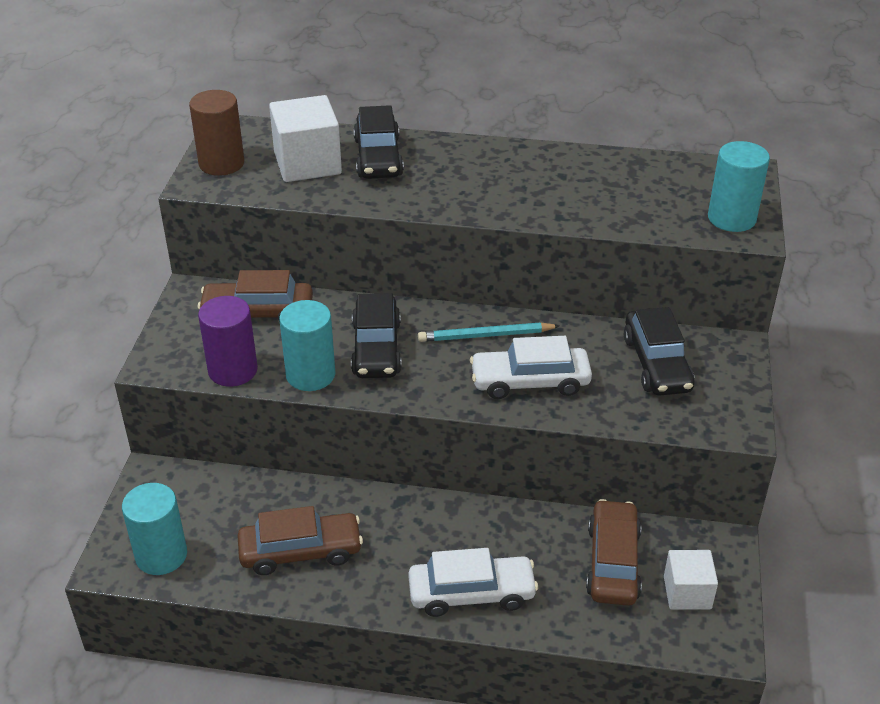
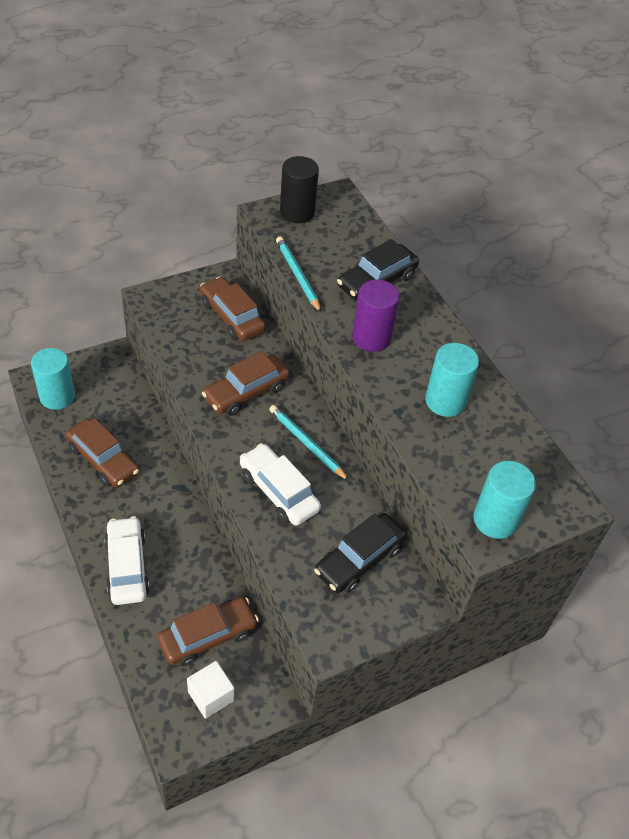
camera: 50 degrees right, 10 degrees up
(221, 164) = (297, 212): brown cylinder -> black cylinder
(233, 370) = (170, 334): purple cylinder -> purple cylinder (371, 338)
(307, 163) = (336, 251): white cube -> none
(310, 375) = (195, 373): turquoise cylinder -> turquoise cylinder (445, 401)
(315, 201) = (298, 276): none -> turquoise pencil
(376, 348) = (246, 392): black car -> brown car
(471, 594) = (127, 567): white car -> white car turned 150 degrees counterclockwise

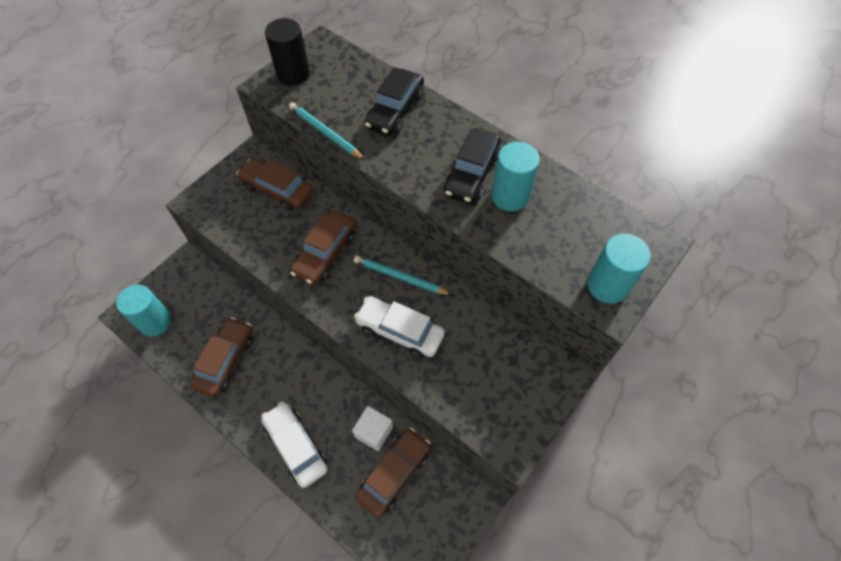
camera: 20 degrees left, 10 degrees up
(103, 460) = (226, 360): brown car -> brown car turned 90 degrees counterclockwise
(211, 696) = (423, 524): white cube -> white cube (374, 432)
(359, 559) = (496, 360): black car -> black car (471, 173)
(371, 338) = (419, 164): purple cylinder -> none

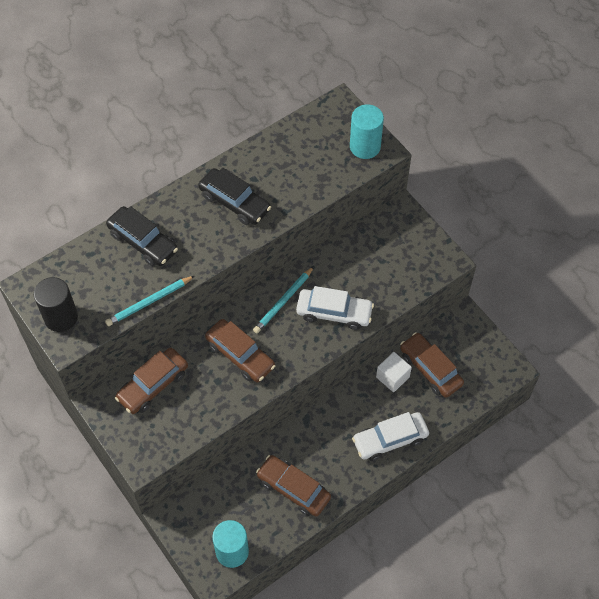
camera: 75 degrees left, 0 degrees up
(400, 331) = (334, 313): white car -> white car turned 120 degrees counterclockwise
(510, 196) = (266, 182): turquoise cylinder -> none

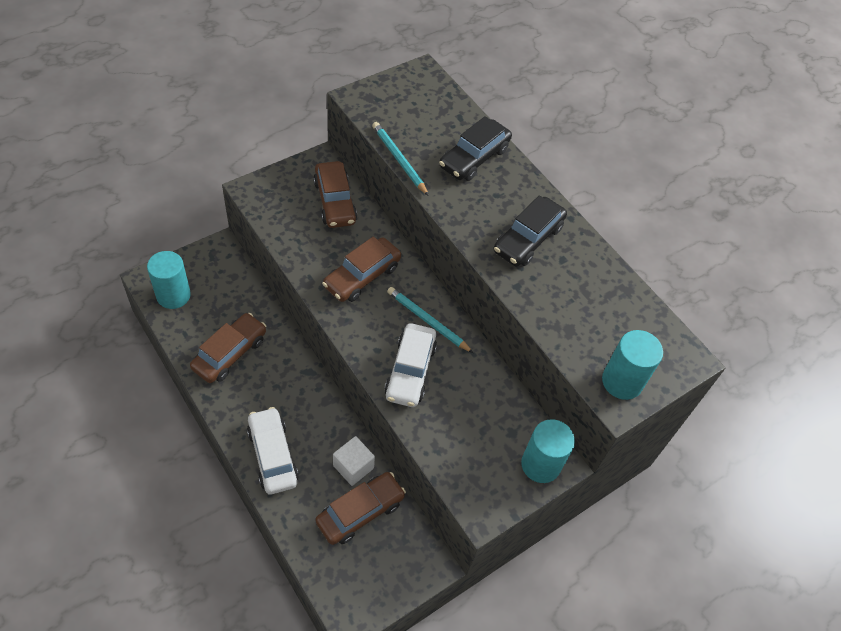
camera: 85 degrees right, 5 degrees down
(61, 317) = (386, 94): black cylinder -> none
(153, 385) = (334, 202): brown car -> brown car turned 150 degrees counterclockwise
(405, 223) = (540, 464): none -> turquoise cylinder

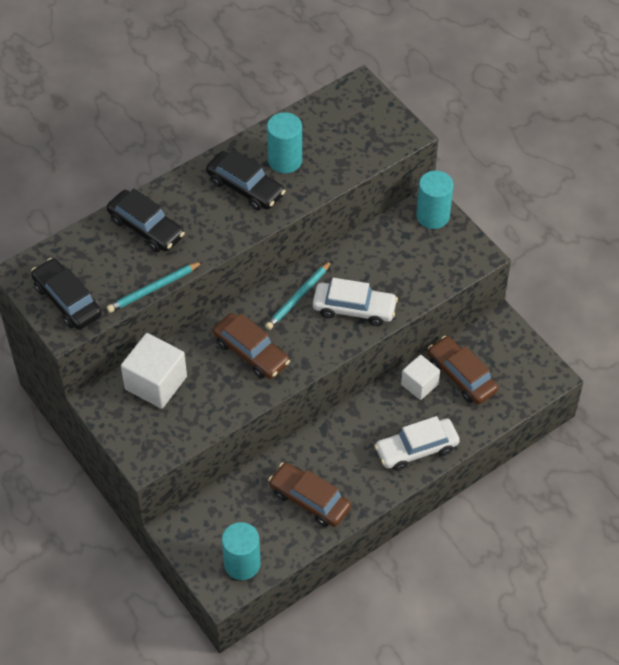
camera: 85 degrees left, 0 degrees up
(334, 202) = (156, 383): brown car -> white cube
(390, 100) = (67, 300): none -> black car
(622, 381) = (387, 130): turquoise cylinder -> turquoise cylinder (285, 160)

